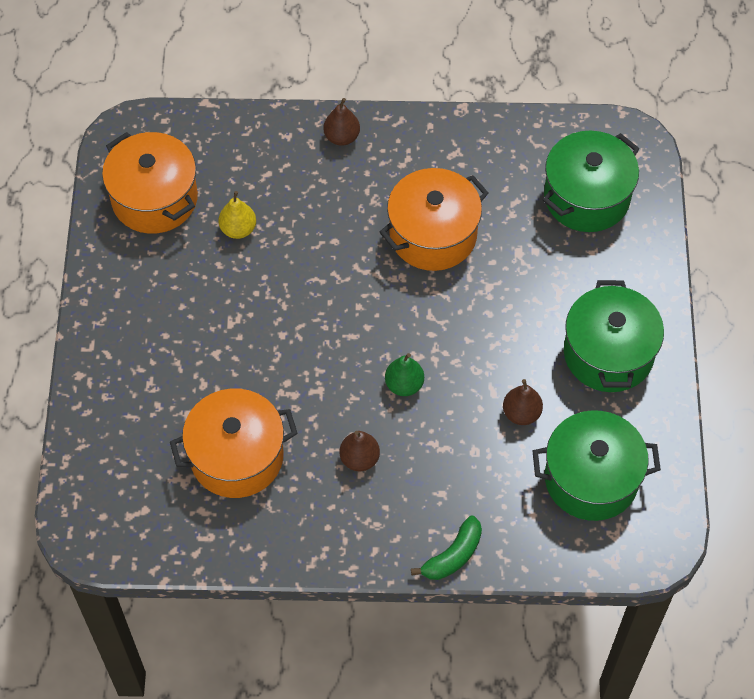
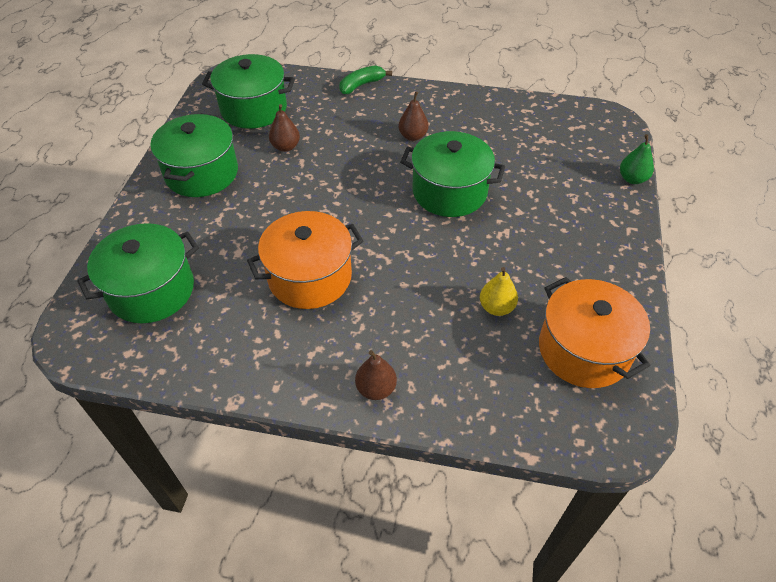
camera: 170 degrees left, 10 degrees down
(236, 456) = (504, 147): orange pot -> none
(300, 370) = (449, 191): none -> green pot
(404, 385) = (368, 173): green pear -> green pear (632, 179)

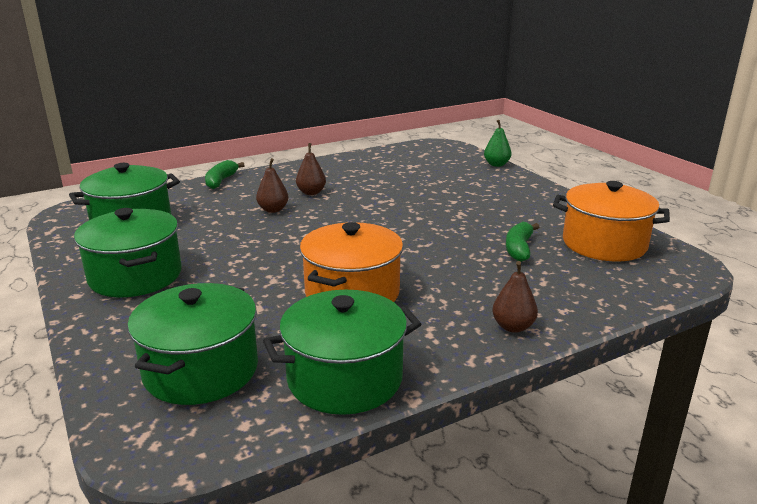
camera: 40 degrees left, 25 degrees down
(286, 147) = (203, 232): brown pear -> brown pear (273, 210)
(449, 191) = (388, 209): green pot -> green pot (344, 378)
(496, 307) = (519, 249): yellow pear -> green banana

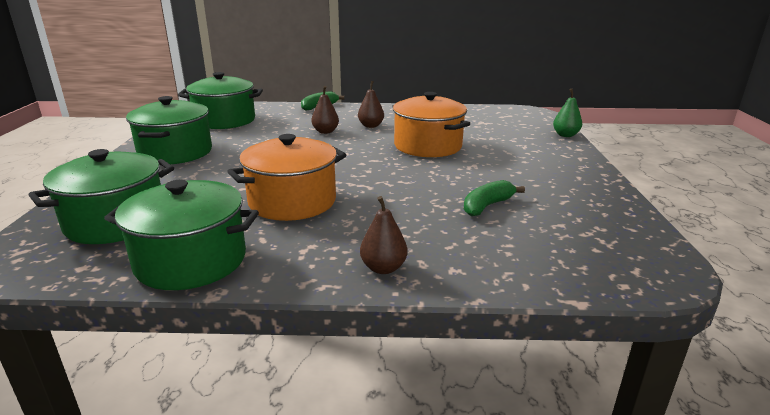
camera: 30 degrees right, 0 degrees up
(604, 244) = (586, 224): orange pot -> orange pot (428, 146)

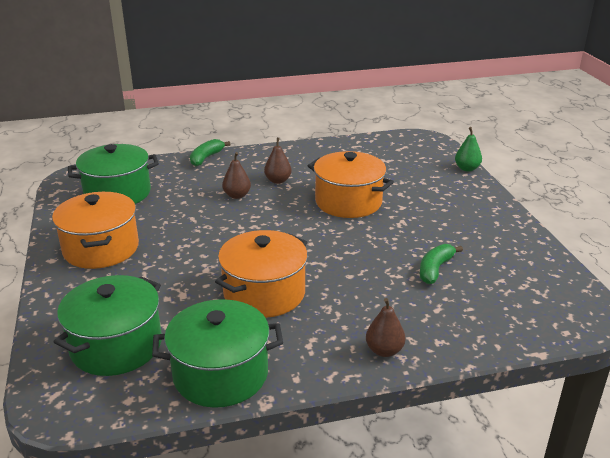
camera: 15 degrees left, 5 degrees up
(175, 152) = (101, 248): green pot -> orange pot

